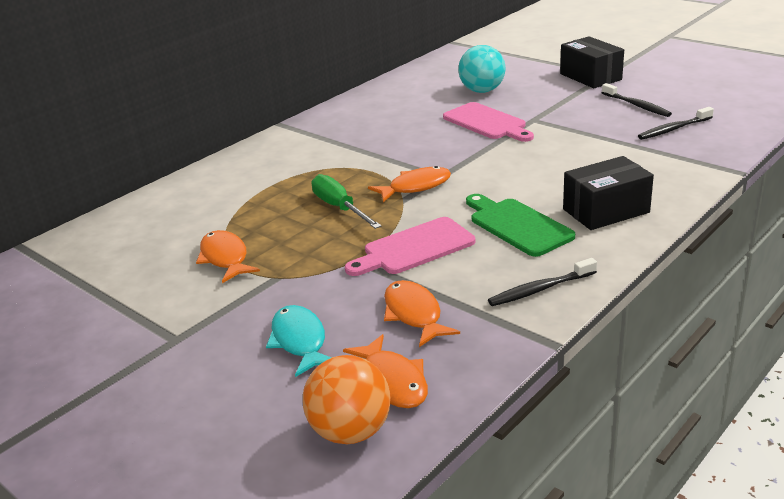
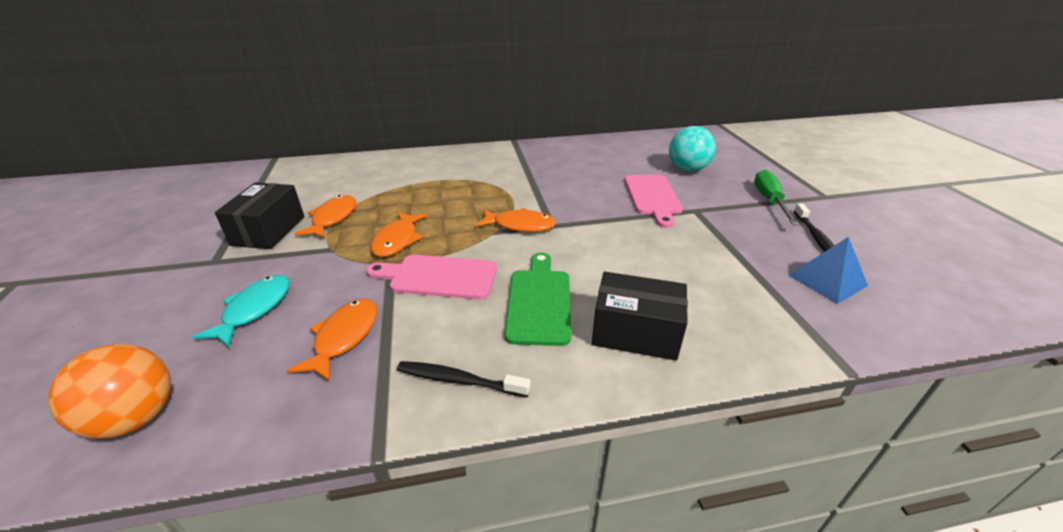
camera: 35 degrees right, 5 degrees up
(339, 208) = (449, 216): green screwdriver -> green screwdriver (769, 200)
(392, 381) = (231, 391): orange fish -> orange fish (397, 240)
(590, 77) = (804, 193): black box -> black box (269, 230)
(673, 129) = (827, 280): black toothbrush -> blue pyramid

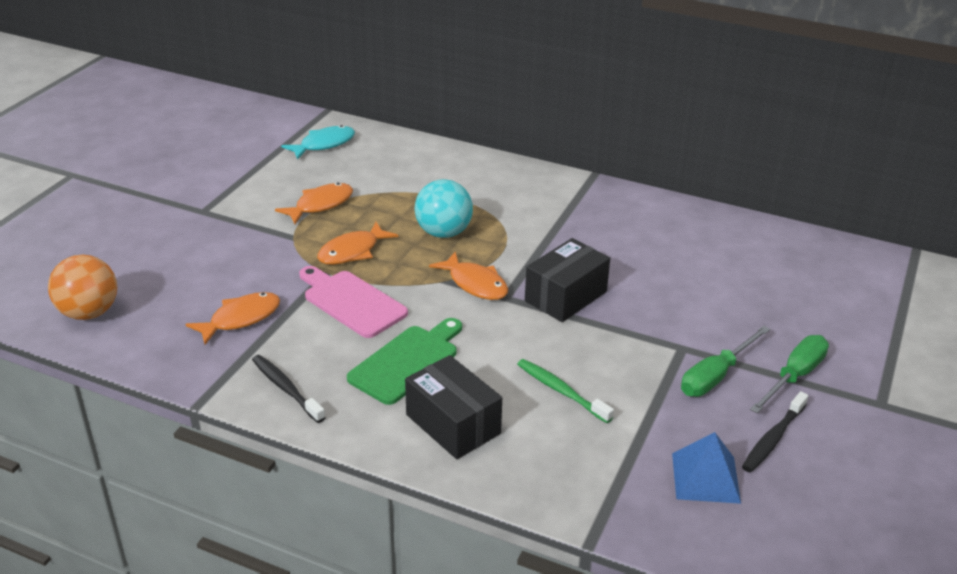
camera: 35 degrees right, 0 degrees up
(254, 309) = (201, 267): turquoise fish -> turquoise fish (324, 144)
(269, 230) = (261, 197): black box -> black box (565, 296)
(652, 197) = (656, 312): pink cutting board -> none
(670, 269) = (561, 391): none -> green toothbrush
(687, 169) = (754, 296): turquoise ball -> turquoise ball (443, 233)
(735, 218) = (715, 376): none -> green screwdriver

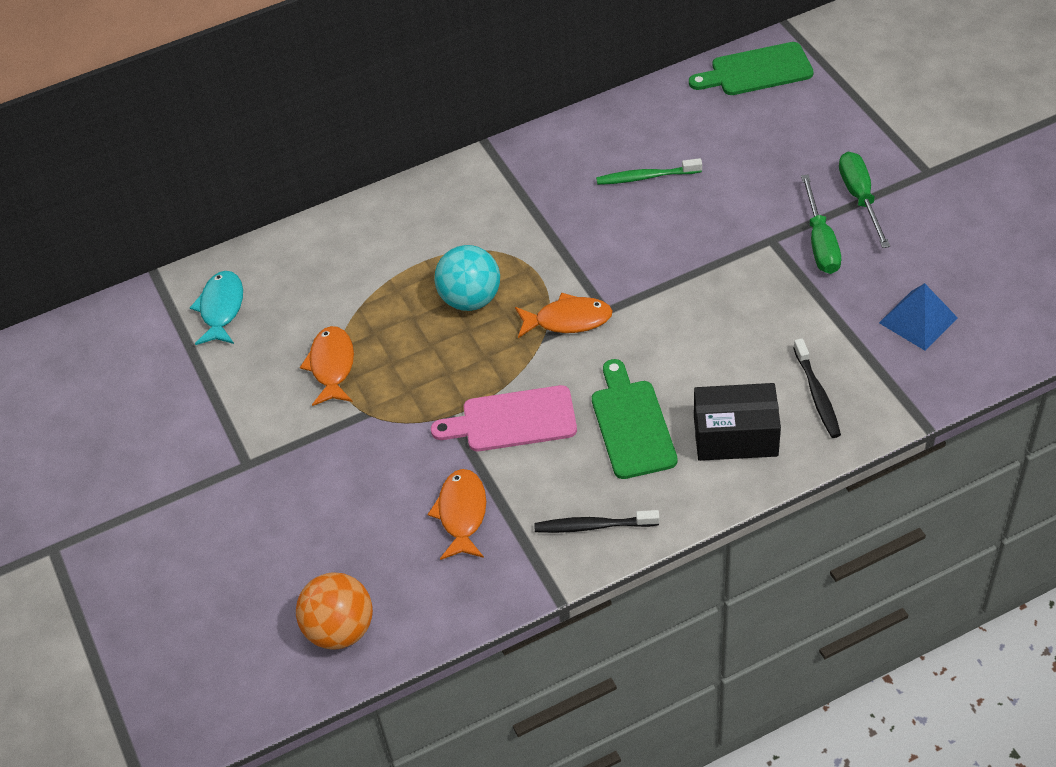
camera: 45 degrees left, 15 degrees up
(352, 251) = (435, 381): orange fish -> none
(561, 391) = (756, 345): green toothbrush -> green toothbrush (646, 177)
(565, 296) = (642, 271): black box -> none
(773, 438) = (912, 256): black toothbrush -> black toothbrush (817, 394)
(844, 259) = (756, 71): none -> green cutting board

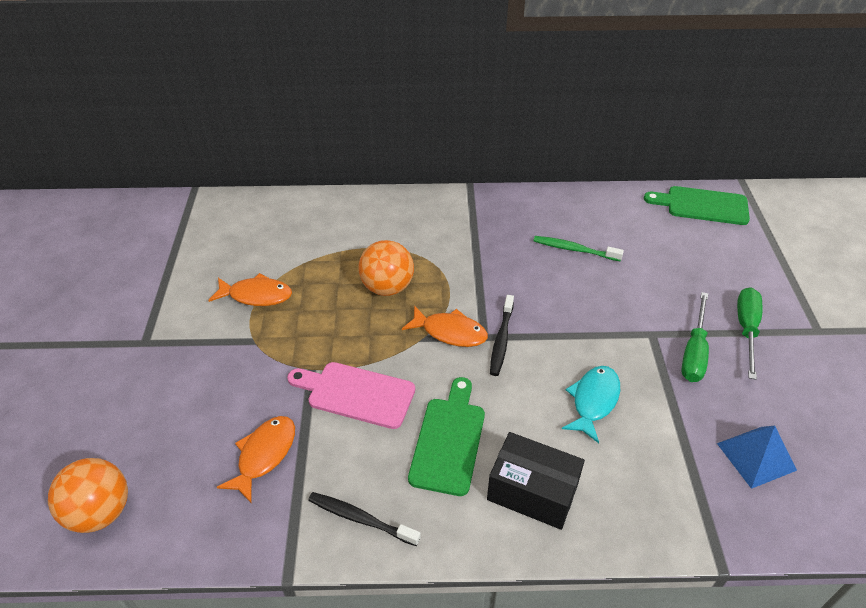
camera: 20 degrees right, 5 degrees down
(221, 308) = (216, 227): turquoise fish -> turquoise fish (593, 401)
(332, 366) = (256, 295): orange fish -> orange fish turned 75 degrees clockwise
(470, 299) = (387, 287): turquoise ball -> orange ball
(817, 394) = (627, 486): black toothbrush -> black toothbrush (501, 340)

